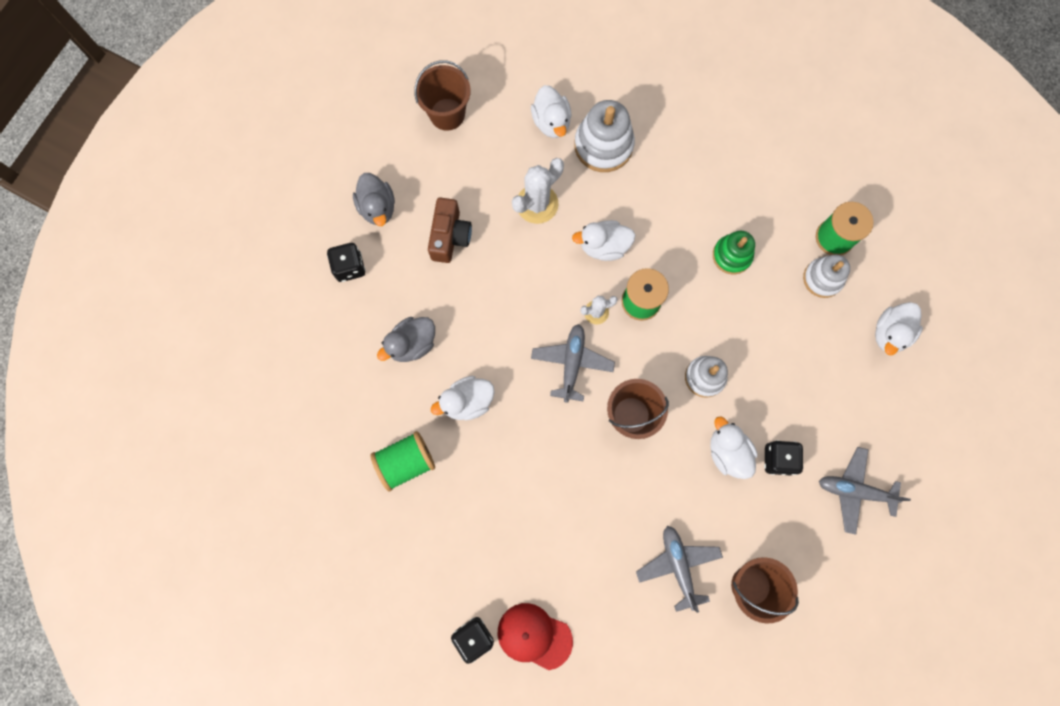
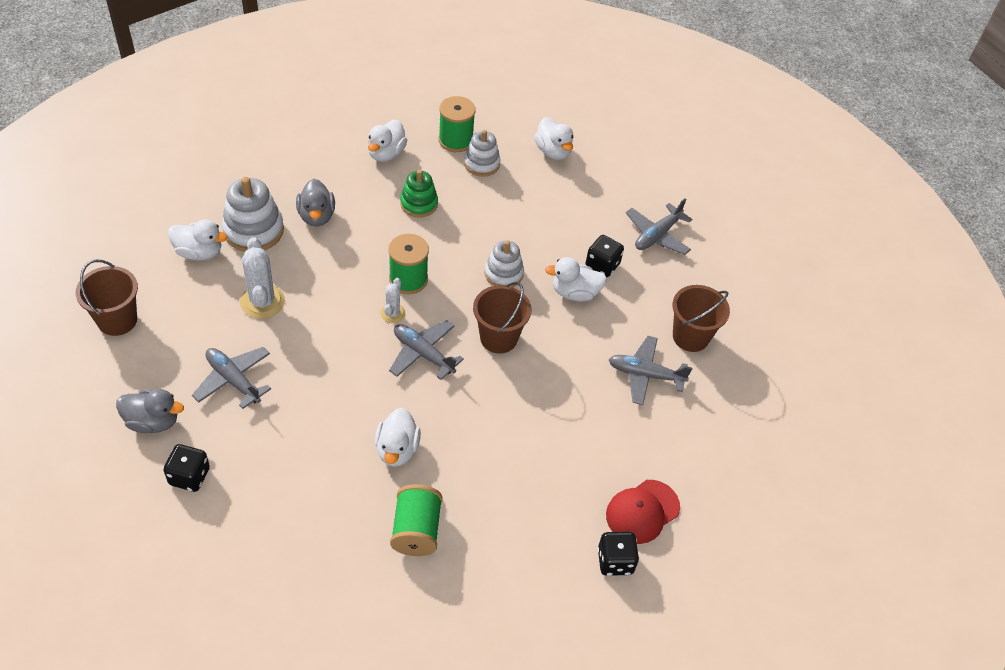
camera: 65 degrees left, 25 degrees down
(412, 344) = (308, 464): grey duck -> grey duck (316, 216)
(450, 236) = (233, 380): brown camera -> grey plane
(604, 246) = (340, 277): white duck -> white duck (386, 153)

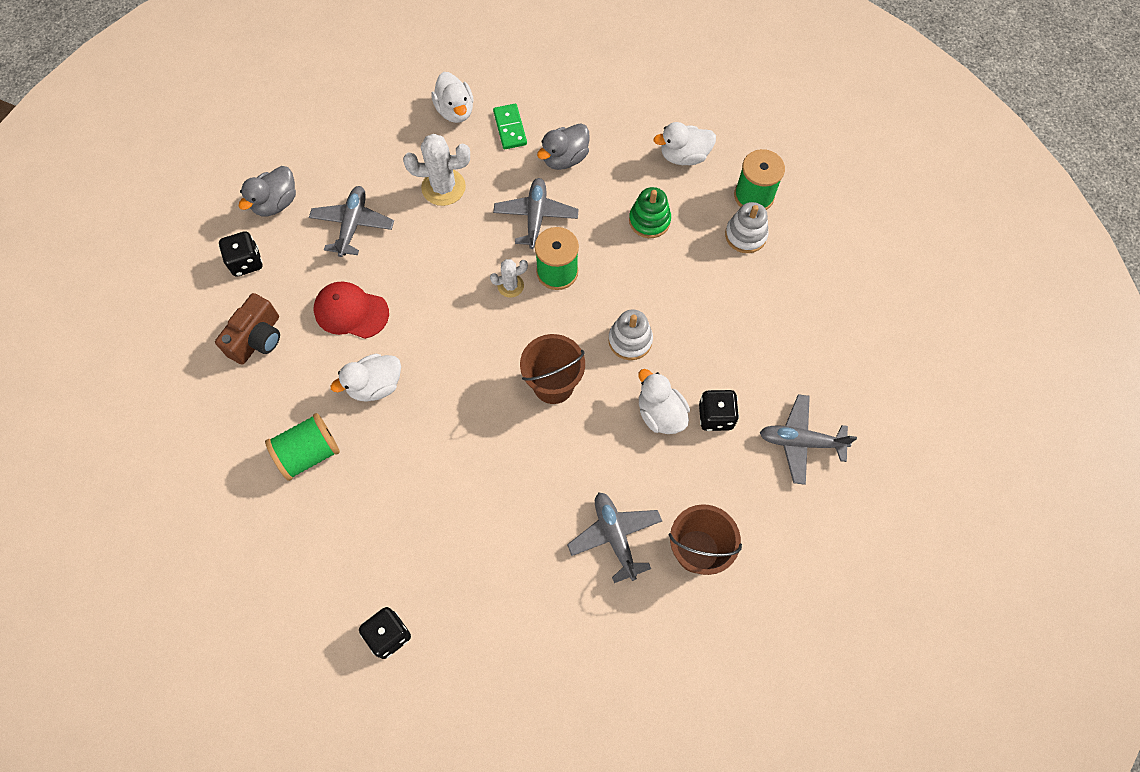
camera: 60 degrees right, 15 degrees up
(117, 320) = (347, 111): brown bucket -> none
(153, 422) = (276, 203): grey duck -> grey duck turned 60 degrees clockwise
(253, 230) = (510, 128): white stacking toy -> green domino
(262, 301) = (443, 187): white cactus -> white cactus turned 45 degrees clockwise
(274, 509) = (258, 338): none -> brown camera
(423, 354) = (487, 338): grey plane -> grey plane (536, 217)
(553, 151) = (821, 282): white duck -> none
(642, 511) = (457, 627): red cap -> red cap (351, 311)

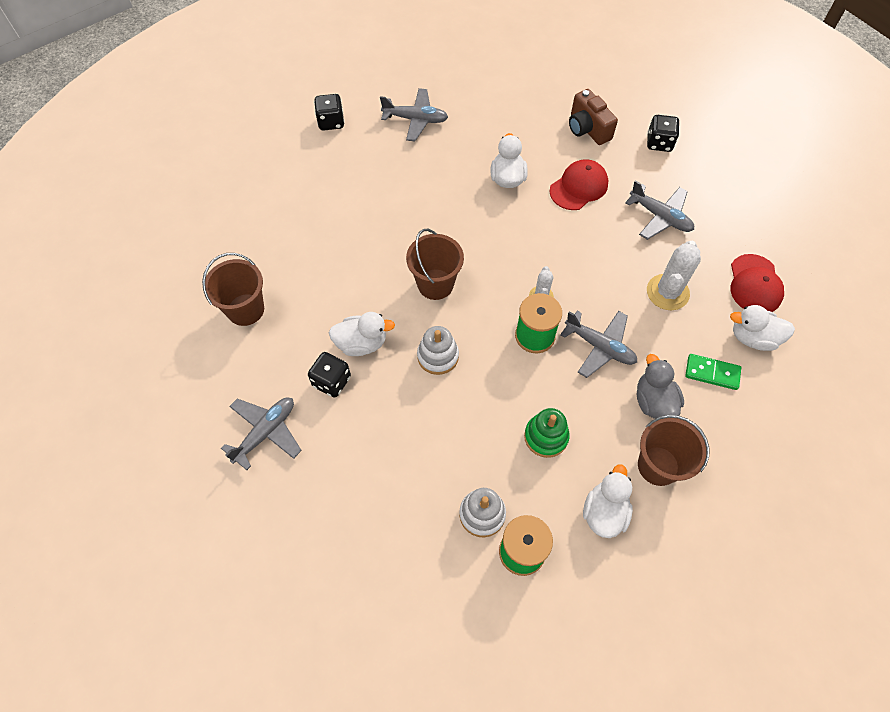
camera: 120 degrees right, 5 degrees down
(276, 203) = (707, 177): grey duck -> none
(309, 453) = (480, 126): green spool -> none
(394, 126) = (755, 284): none -> red cap
(615, 536) = (295, 265): grey plane -> grey plane (415, 119)
(620, 136) = (658, 466): none -> brown bucket

